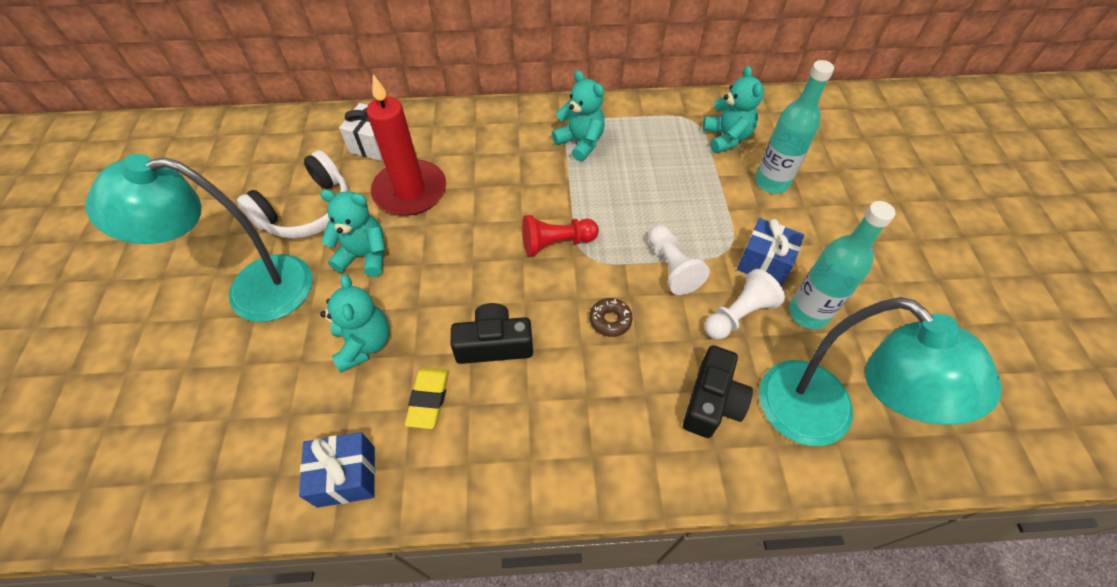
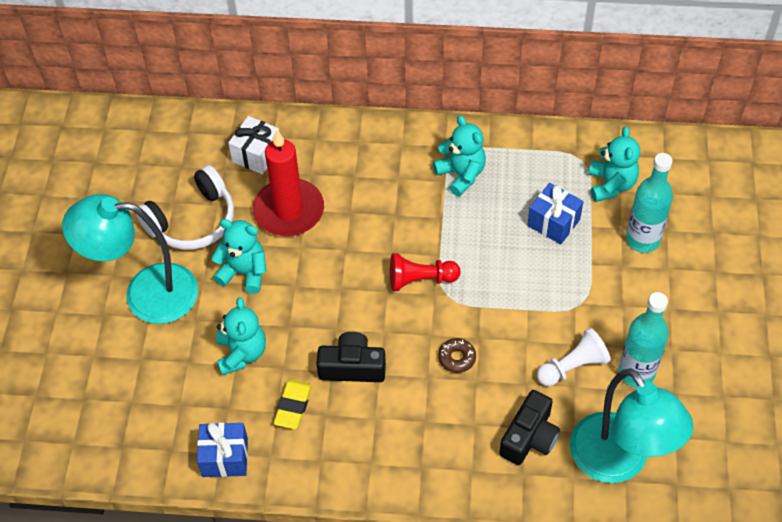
camera: 10 degrees right, 0 degrees up
(672, 267) = (523, 315): white pawn -> none
(764, 263) = (610, 321): blue gift -> blue gift (553, 222)

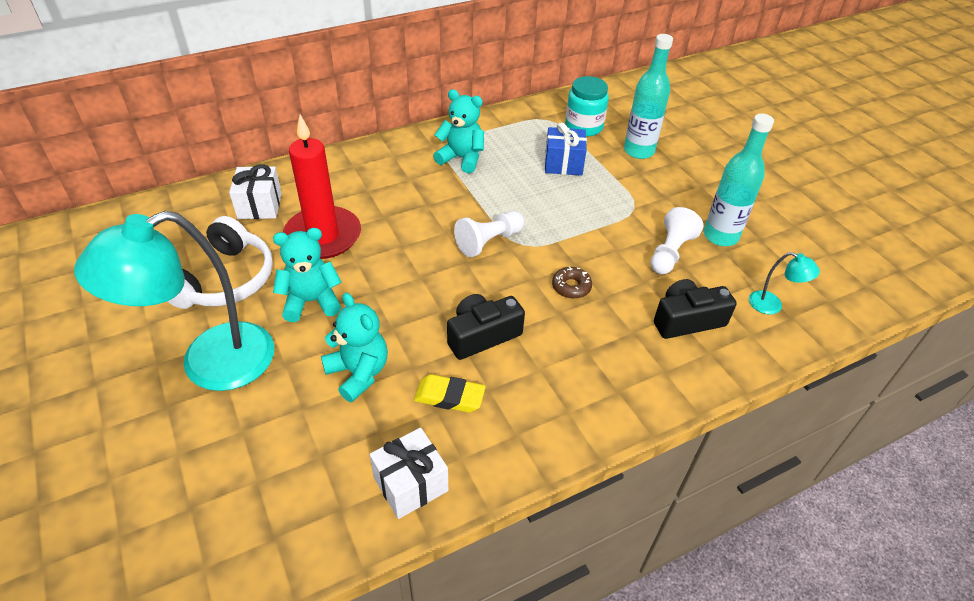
camera: 35 degrees left, 10 degrees down
(225, 457) = (410, 484): blue gift -> white gift
(293, 406) = (449, 397): yellow eraser -> yellow eraser turned 60 degrees counterclockwise
(420, 279) = (489, 242): red pawn -> white pawn
(529, 437) = (687, 320): black camera -> black camera turned 105 degrees counterclockwise
(611, 185) = (583, 127): turquoise teddy bear -> turquoise jar
(618, 462) = (772, 305): turquoise lamp -> turquoise lamp, size x0.41

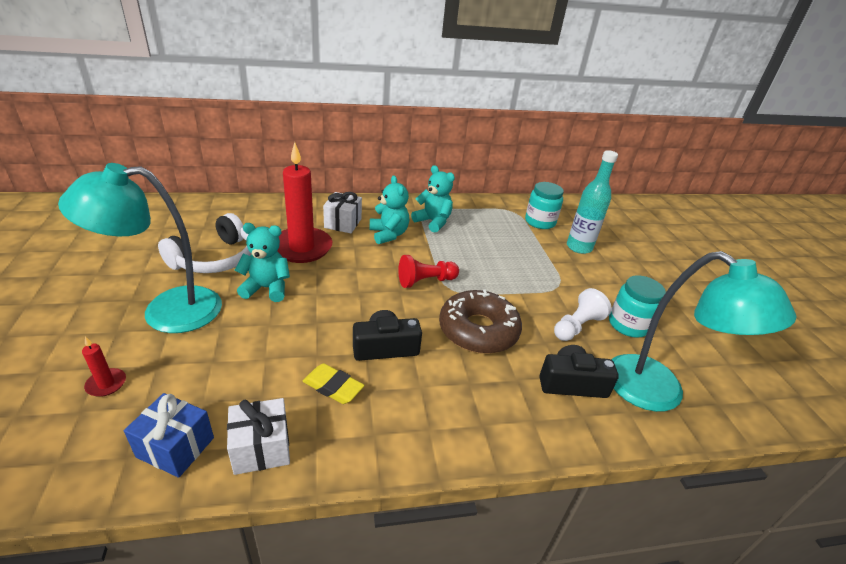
camera: 15 degrees right, 10 degrees down
(198, 469) = (106, 384): none -> red candle
(260, 205) = (269, 218): white gift -> white gift (343, 223)
(358, 373) = (271, 348): turquoise teddy bear -> turquoise teddy bear (388, 234)
(489, 242) = (425, 281): white pawn -> red pawn
(563, 164) = (512, 242): blue gift -> blue gift (175, 447)
(571, 287) = (478, 330): brown donut -> brown donut, size x2.33
(720, 236) = (628, 325): turquoise bottle -> turquoise jar
(772, 305) = (659, 393): turquoise lamp -> turquoise lamp, size x2.45

